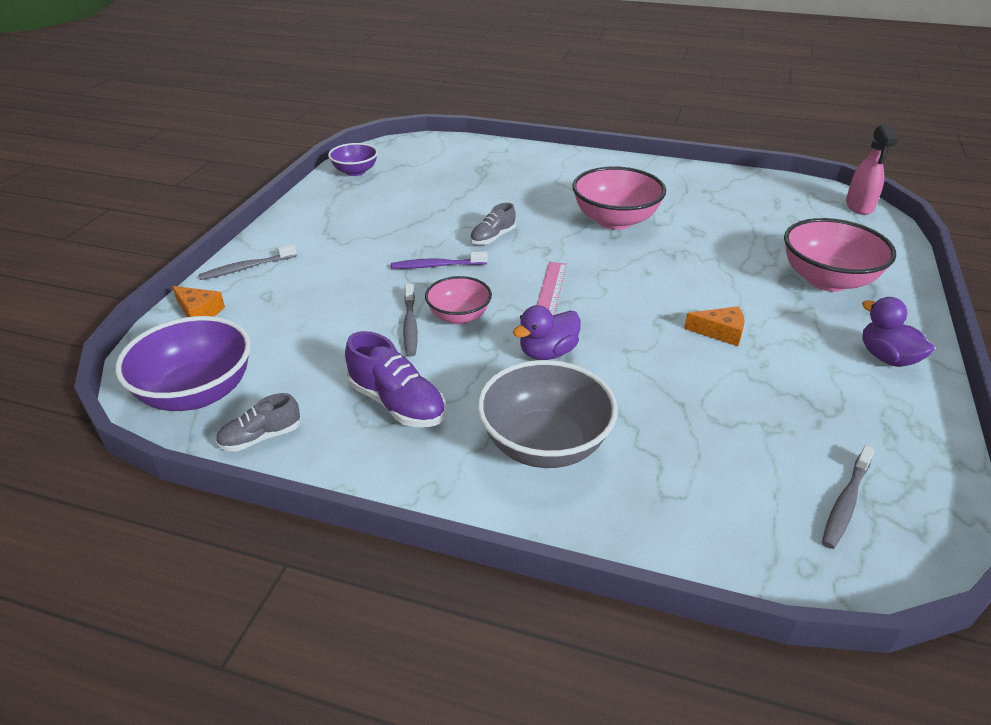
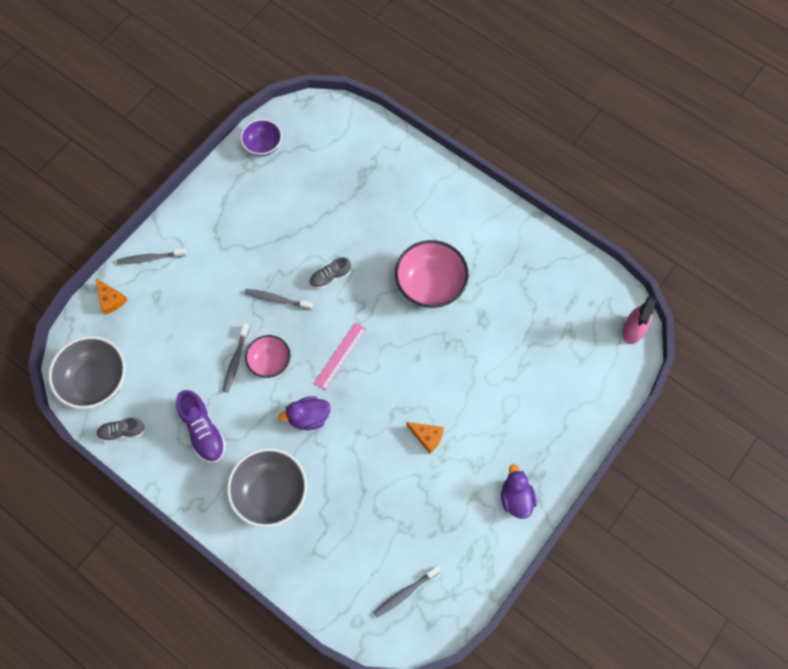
camera: 20 degrees right, 30 degrees up
(197, 393) = (96, 381): purple bowl -> grey bowl
(436, 266) = (277, 299): purple toothbrush -> grey toothbrush
(827, 280) = (537, 410): pink bowl -> none

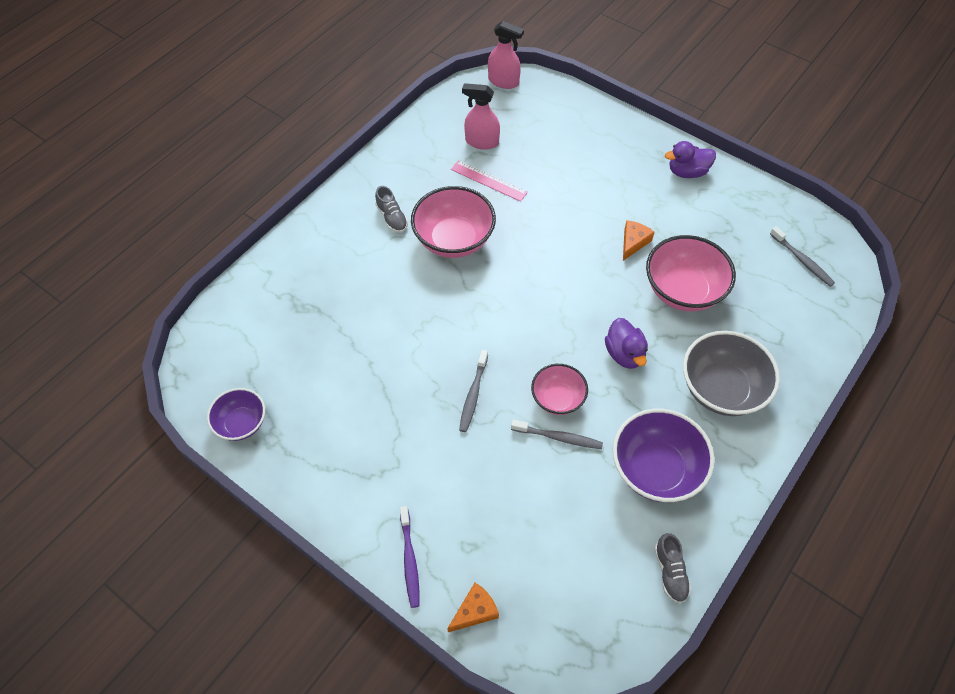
camera: 90 degrees left, 10 degrees down
(96, 381) = (601, 618): grey bowl -> none
(150, 258) = (410, 560): grey toothbrush -> purple toothbrush
(203, 431) = (656, 469): purple shoe -> purple bowl
(330, 277) = (443, 338): grey shoe -> grey shoe (392, 218)
(340, 356) = (545, 324): pink ruler -> pink ruler (489, 181)
(372, 475) = (683, 290): none -> pink bowl
(548, 309) = (481, 142): none -> pink spray bottle

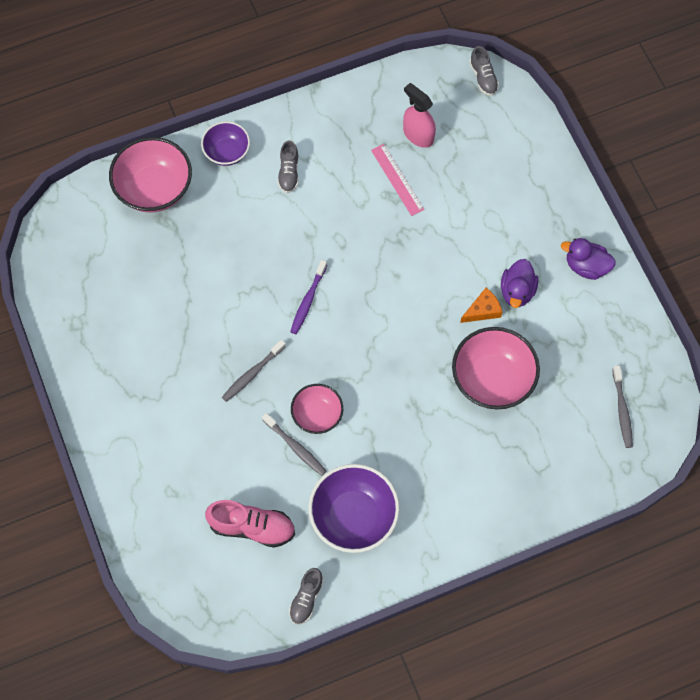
camera: 30 degrees right, 10 degrees up
(241, 423) = (62, 298): purple bowl -> purple bowl (227, 152)
(410, 560) = (122, 477): purple toothbrush -> purple toothbrush (308, 300)
(454, 240) = (328, 223): pink bowl -> pink bowl (154, 189)
(475, 611) = (145, 541): orange cheese -> none
(503, 81) = (483, 78): pink spray bottle -> grey shoe
(570, 534) = (252, 527): none -> pink shoe
(624, 354) = (399, 407): purple duck -> purple duck (517, 291)
(721, 389) = (457, 483): grey bowl -> none

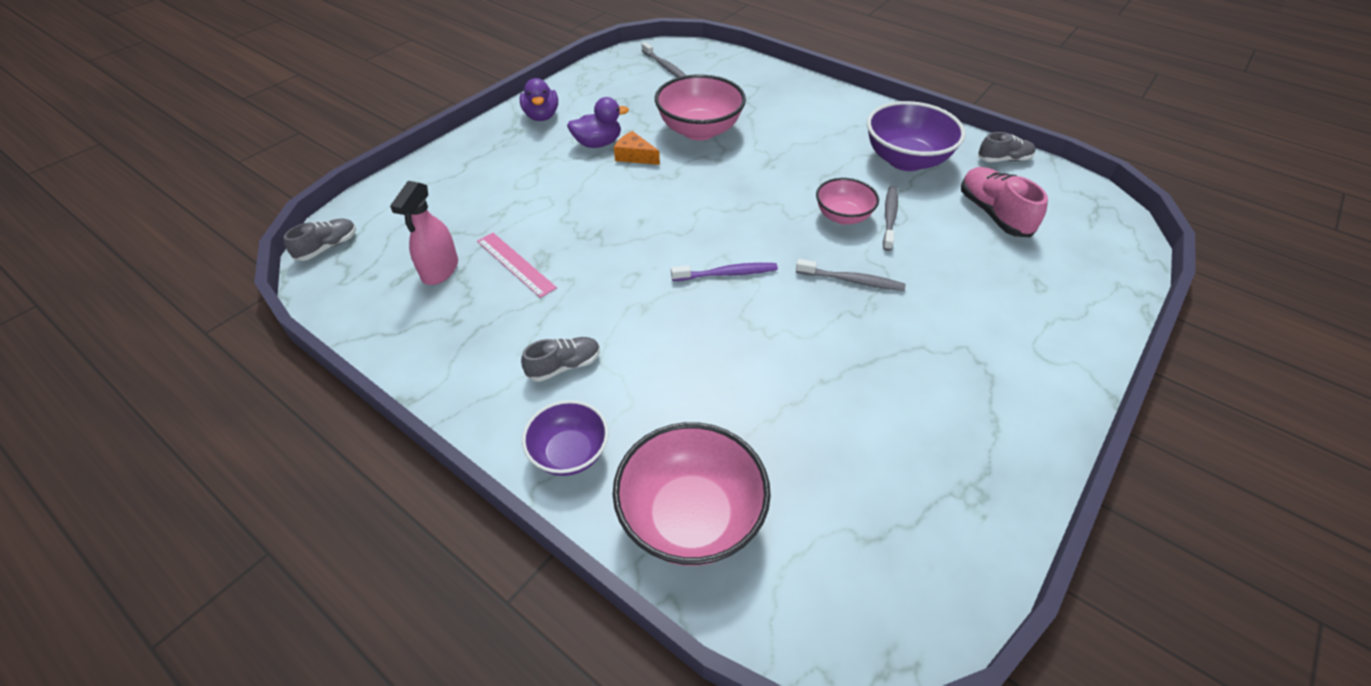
camera: 120 degrees left, 20 degrees down
(397, 179) = (515, 264): pink ruler -> pink ruler turned 75 degrees counterclockwise
(622, 410) = (665, 67): grey toothbrush -> grey toothbrush turned 90 degrees clockwise

